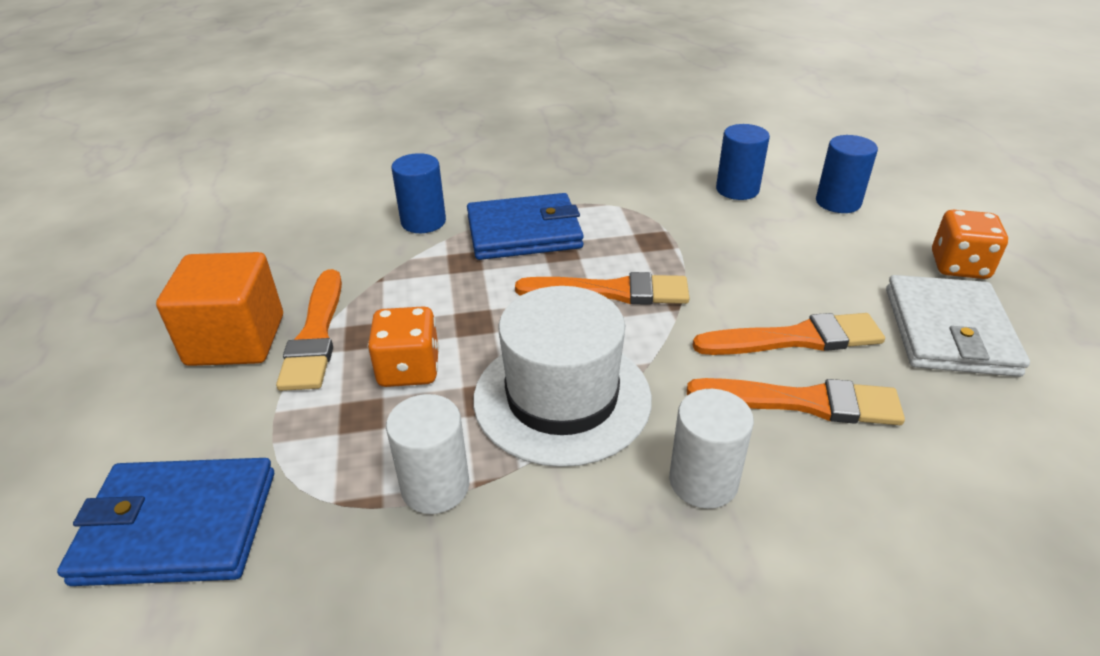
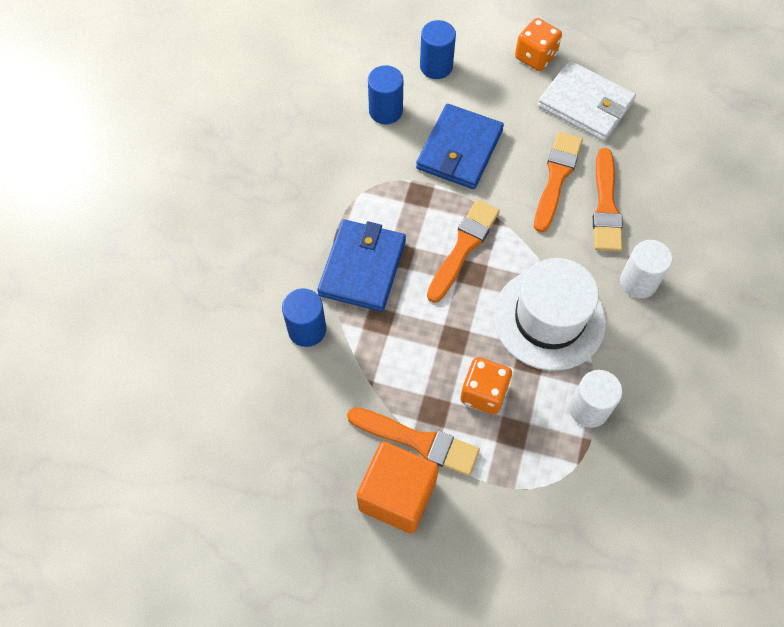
camera: 65 degrees left, 25 degrees up
(177, 526) = (562, 550): blue wallet -> blue wallet (459, 150)
(803, 402) = (606, 206): orange brush -> orange brush turned 150 degrees clockwise

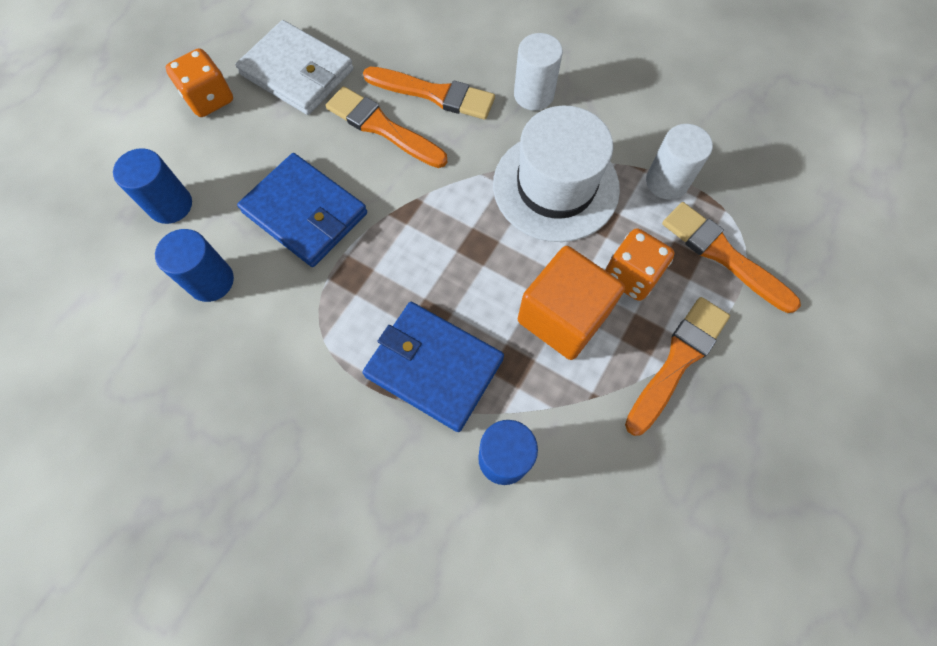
camera: 75 degrees left, 5 degrees up
(397, 495) = (740, 401): orange cube -> orange cube (563, 317)
(463, 247) = (441, 245): orange brush -> orange brush (723, 255)
(585, 104) = (297, 72): white wallet -> white wallet turned 75 degrees clockwise

